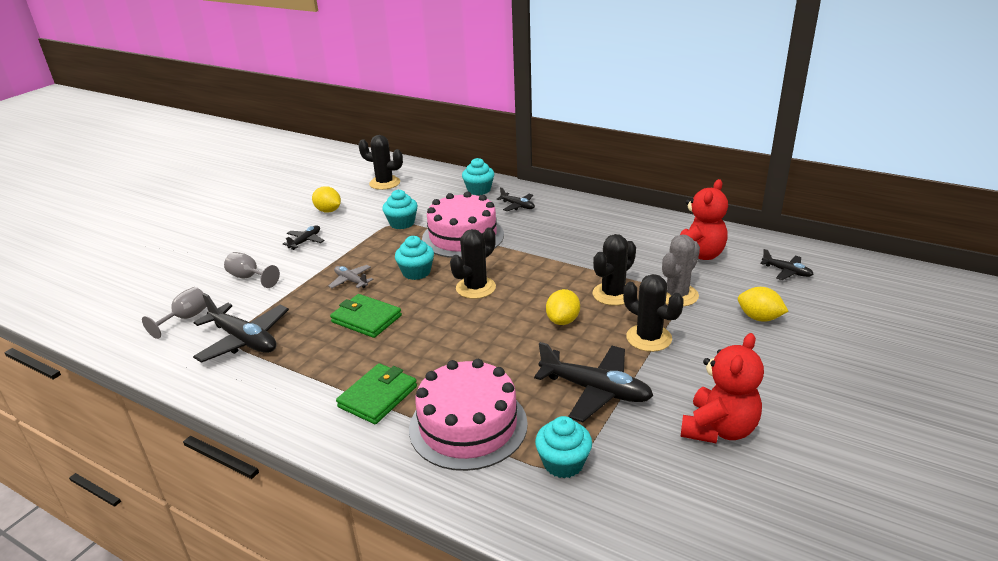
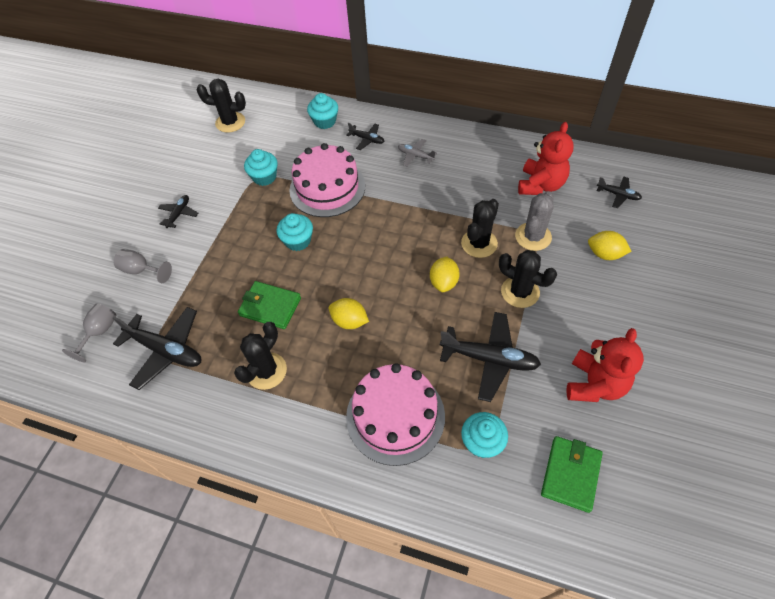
camera: 10 degrees left, 25 degrees up
(328, 211) = (187, 169): yellow lemon -> yellow lemon (349, 321)
(351, 281) = (240, 261): grey plane -> grey plane (415, 156)
(378, 396) = (309, 397): green wallet -> green wallet (570, 474)
(475, 288) = (357, 253): black cactus -> black cactus (266, 371)

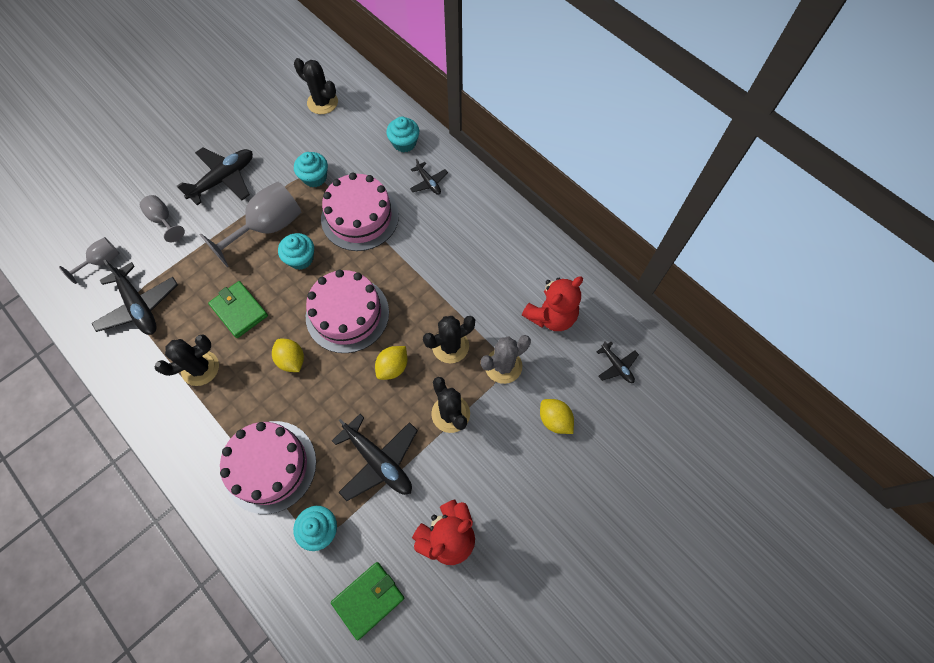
camera: 25 degrees right, 10 degrees up
(179, 214) = (223, 179): black plane -> black plane, size x1.89
(249, 231) = (268, 228): none -> grey goblet
(372, 262) = (347, 314): none -> pink cake
(415, 156) = (459, 223): grey plane -> none

